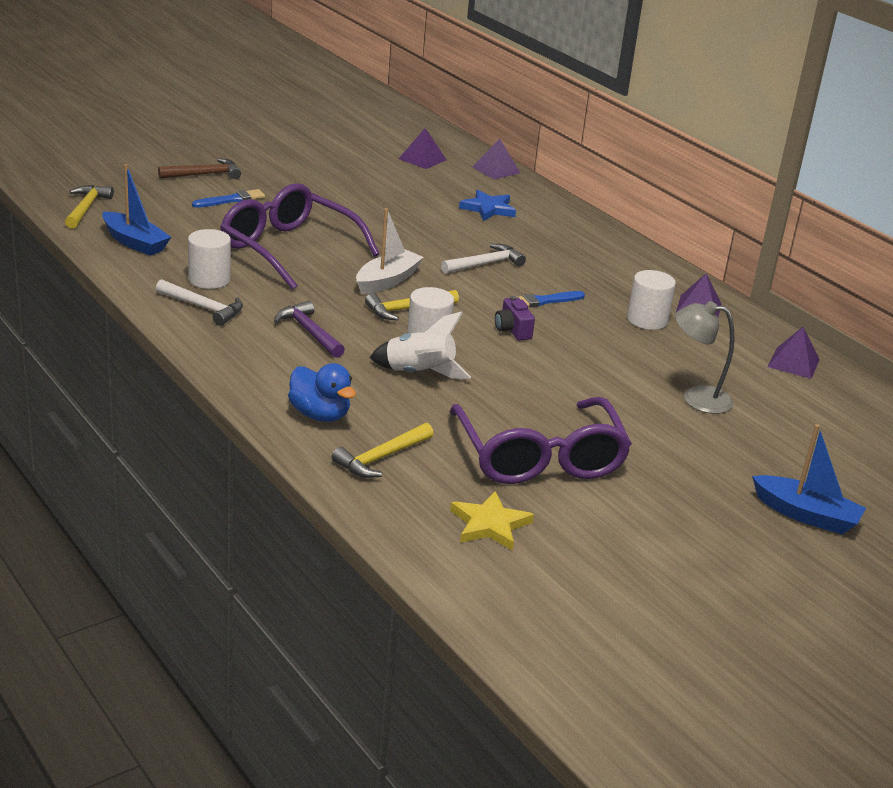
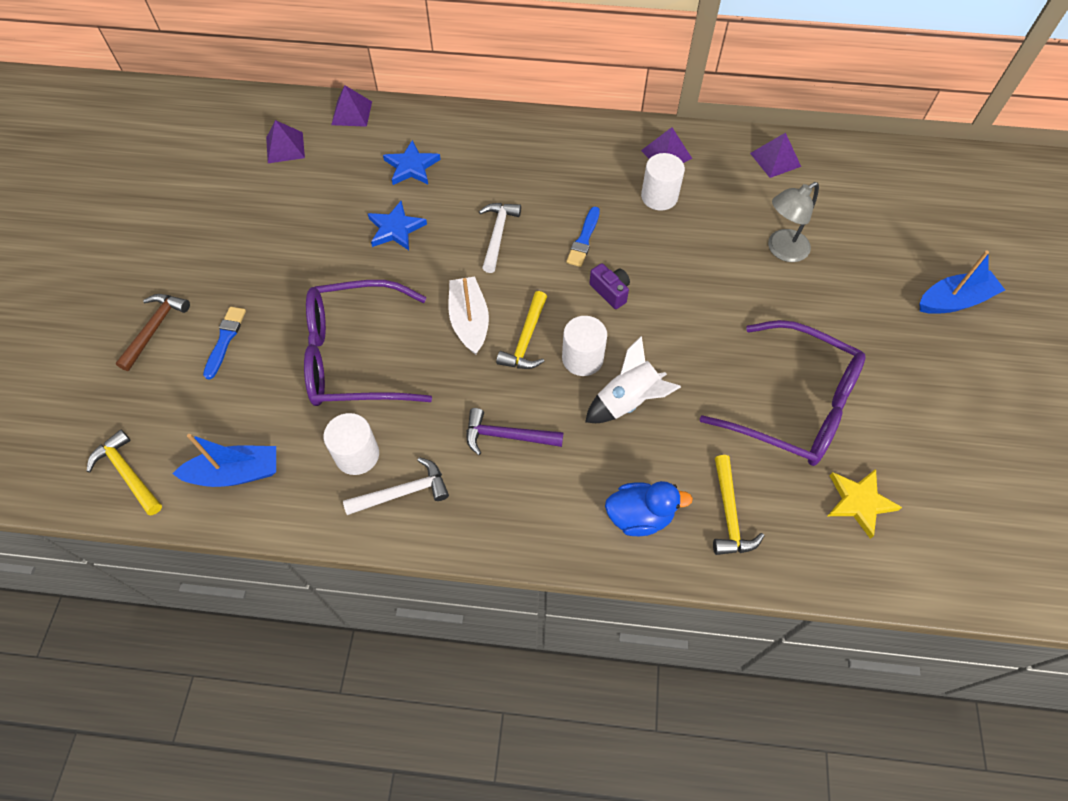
camera: 45 degrees left, 30 degrees up
(422, 223) = (396, 229): none -> blue star
(512, 330) = (610, 291): purple camera -> purple camera turned 150 degrees counterclockwise

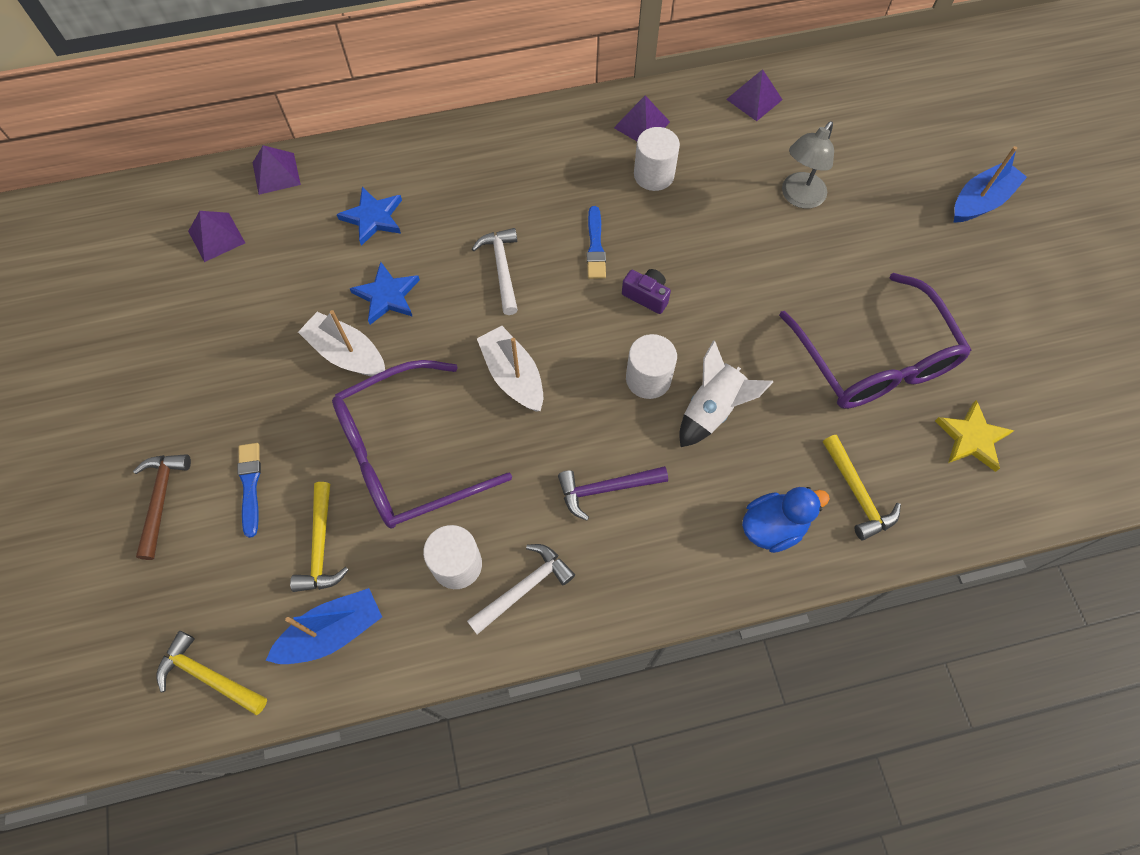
camera: 20 degrees left, 5 degrees up
(344, 263) = (347, 354): none -> white boat
(526, 339) = (581, 377): yellow hammer -> yellow hammer (320, 546)
(794, 405) = (874, 359): purple glasses -> purple glasses turned 60 degrees clockwise

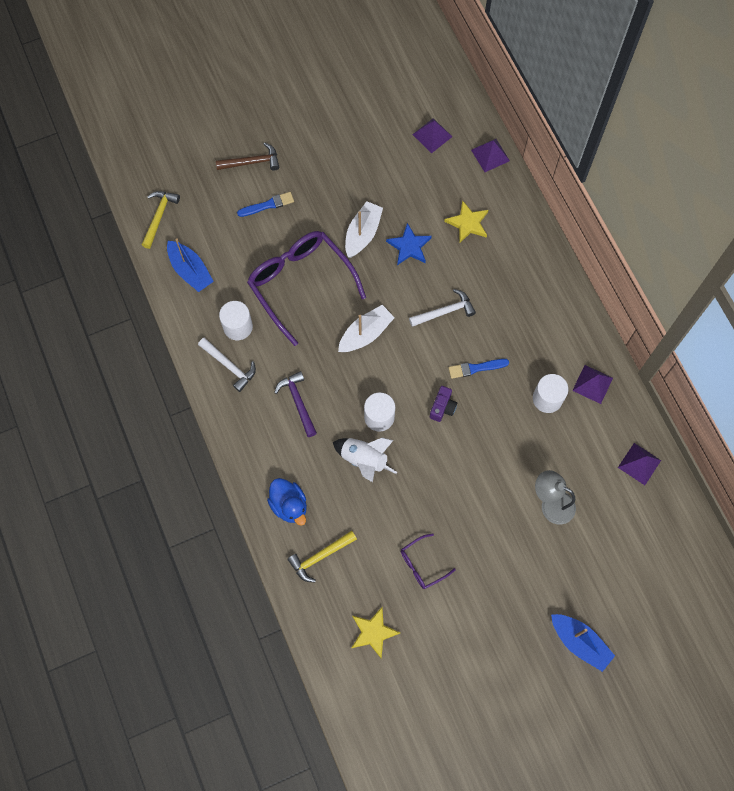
camera: 80 degrees right, 5 degrees up
(320, 546) = (238, 252): yellow hammer -> none
(373, 218) = (468, 223): blue star -> yellow star
(874, 359) = (422, 564): purple glasses -> purple glasses, size x0.46

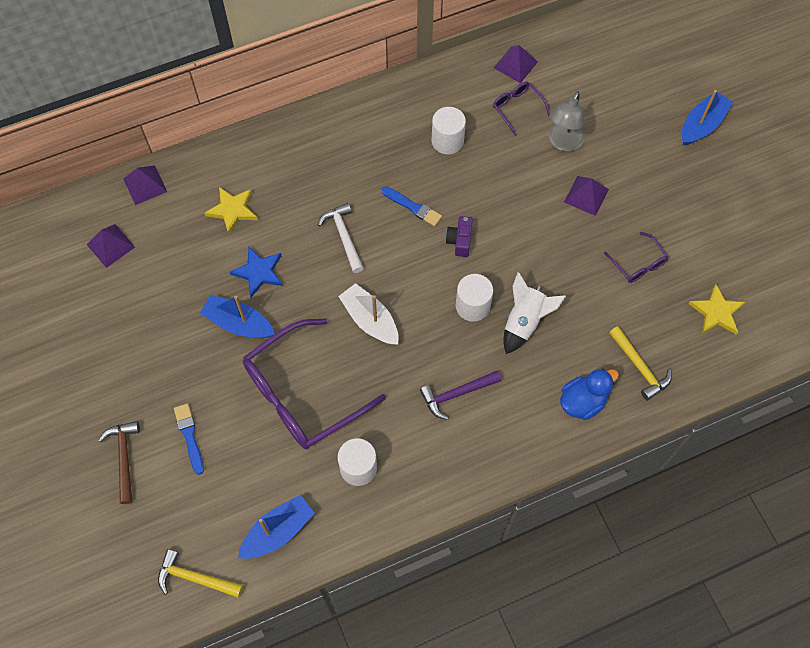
camera: 90 degrees left, 5 degrees down
(229, 366) = (411, 476): white hammer -> none
(362, 234) = (238, 323): white boat -> blue boat
(442, 407) = (459, 241): purple camera -> purple camera turned 105 degrees counterclockwise
(476, 368) = (413, 207): blue brush -> blue brush turned 45 degrees counterclockwise
(587, 463) = (517, 108): none -> purple glasses
(592, 384) = (430, 99): purple pyramid -> purple pyramid (586, 195)

